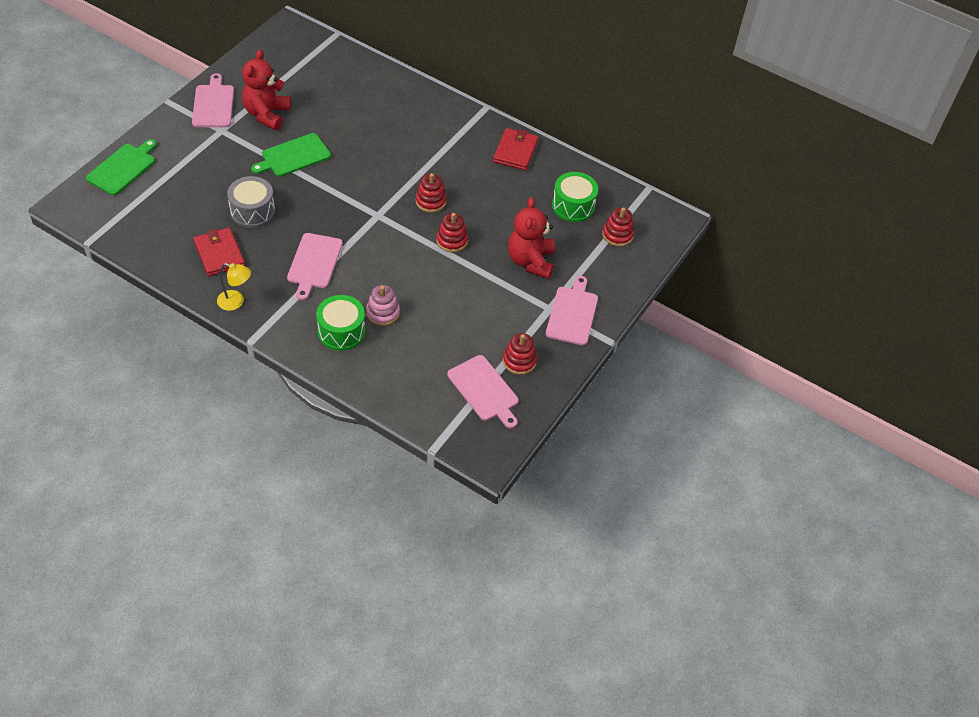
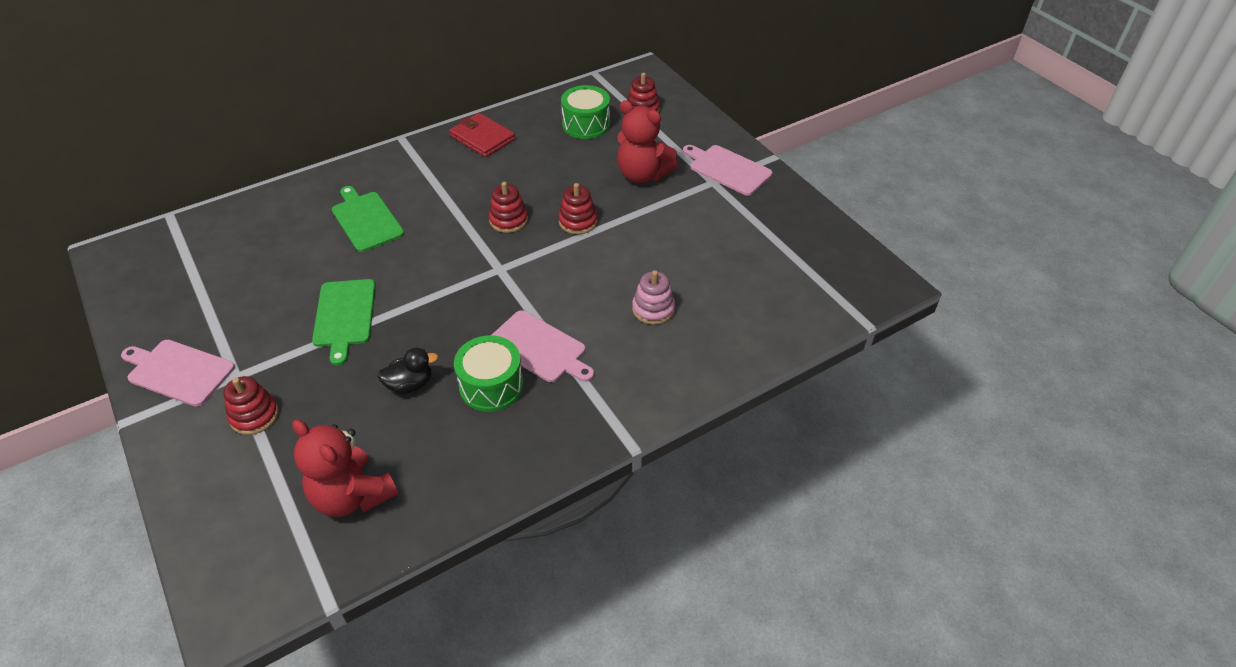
camera: 60 degrees left, 5 degrees down
(123, 168) = (210, 516): green cutting board -> green cutting board (366, 220)
(219, 254) = (462, 442): red wallet -> none
(236, 302) = (559, 447): yellow lamp -> none
(252, 211) = (410, 384): grey drum -> black duck
(267, 114) = (248, 321): red teddy bear -> red teddy bear (352, 495)
(341, 331) = (663, 354): green drum -> green drum (491, 385)
(484, 390) = (802, 261): pink cutting board -> none
(519, 361) = (773, 224): red stacking toy -> red stacking toy (254, 415)

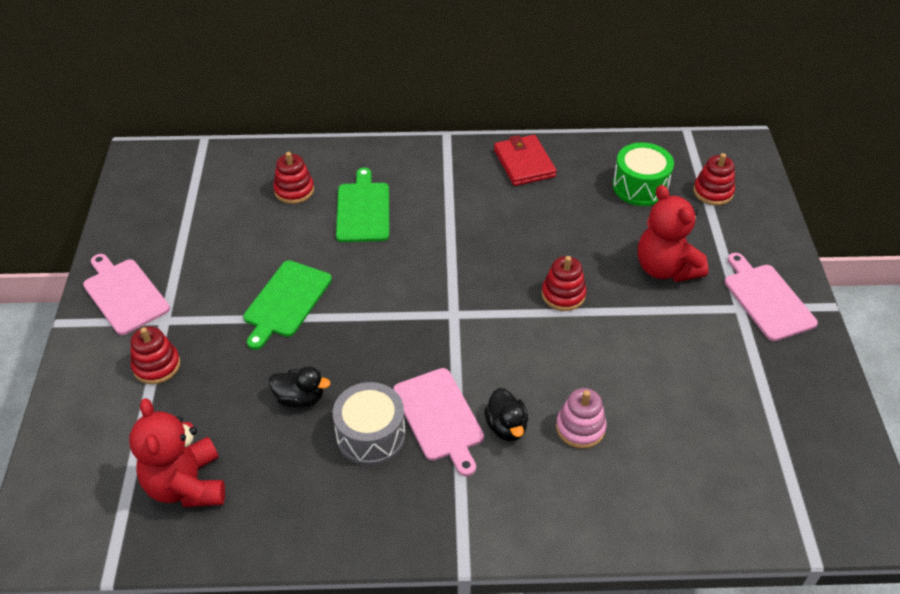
camera: 30 degrees right, 0 degrees up
(491, 385) = (371, 435): green drum -> grey drum
(508, 220) = (495, 264): red stacking toy -> red stacking toy (294, 190)
(597, 332) = (506, 427): none -> black duck

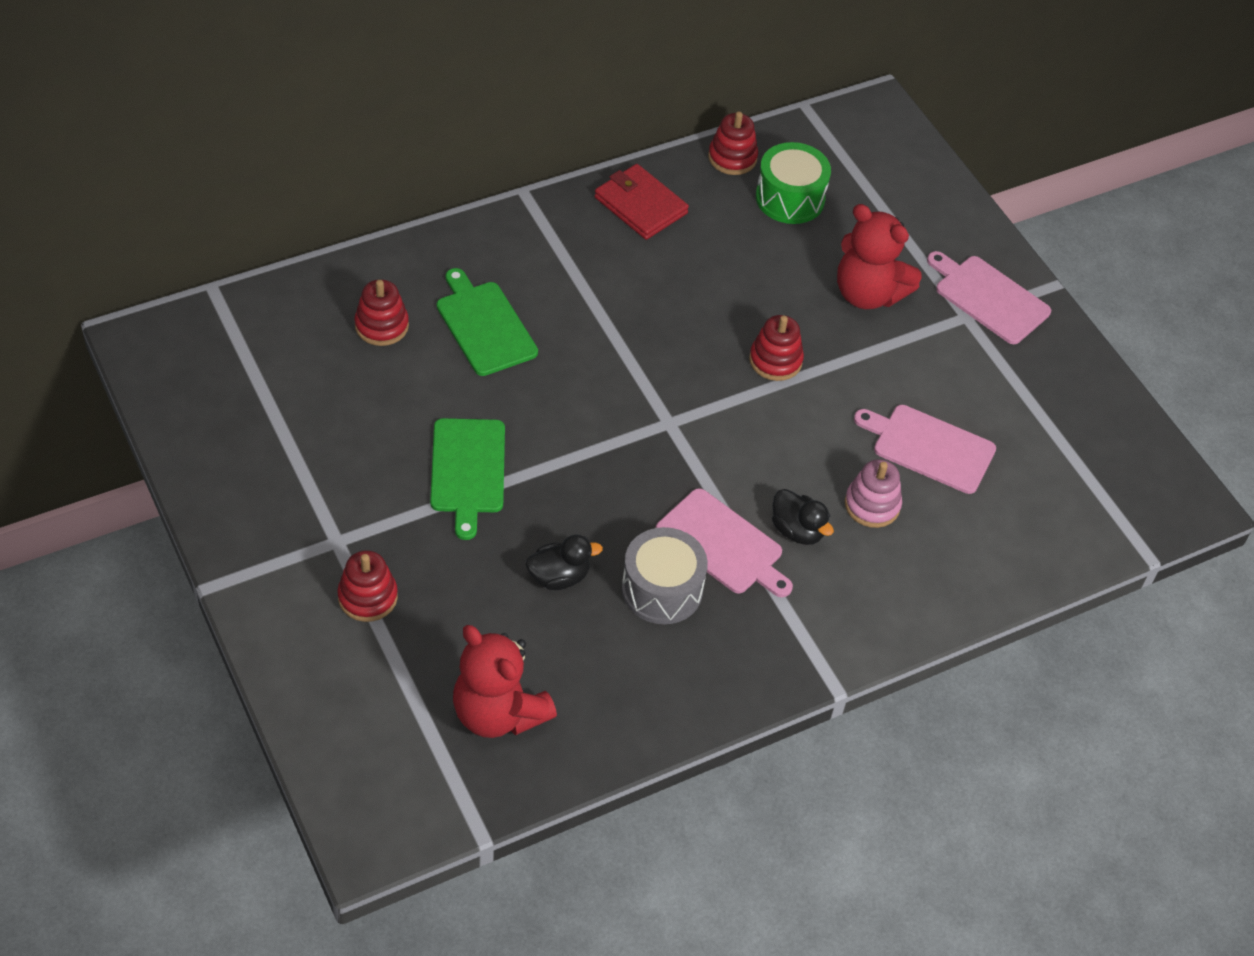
camera: 30 degrees left, 5 degrees up
(124, 294) = (263, 526): pink cutting board -> pink cutting board (929, 447)
(713, 192) = (873, 181): red stacking toy -> red stacking toy (732, 158)

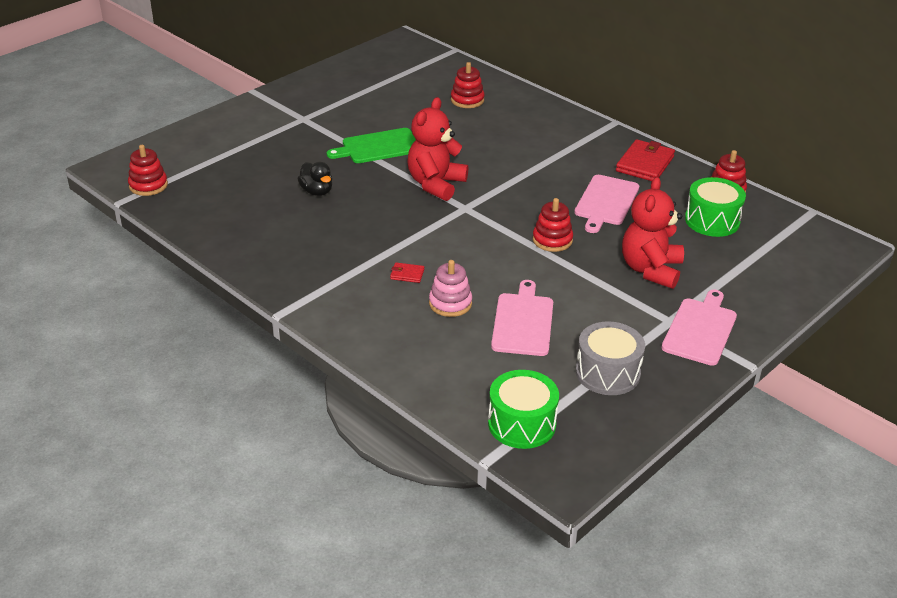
camera: 75 degrees right, 15 degrees down
(367, 597) = (269, 135): red stacking toy -> red stacking toy (148, 185)
(484, 325) = (494, 130): green cutting board -> none
(498, 713) = (208, 190): red teddy bear -> red teddy bear (436, 184)
(662, 589) = (327, 229): grey drum -> grey drum (607, 373)
(722, 544) = (377, 246): pink cutting board -> pink cutting board (606, 202)
(797, 530) = (407, 274): black duck -> red wallet
(1102, 510) = (522, 424): none -> green drum

